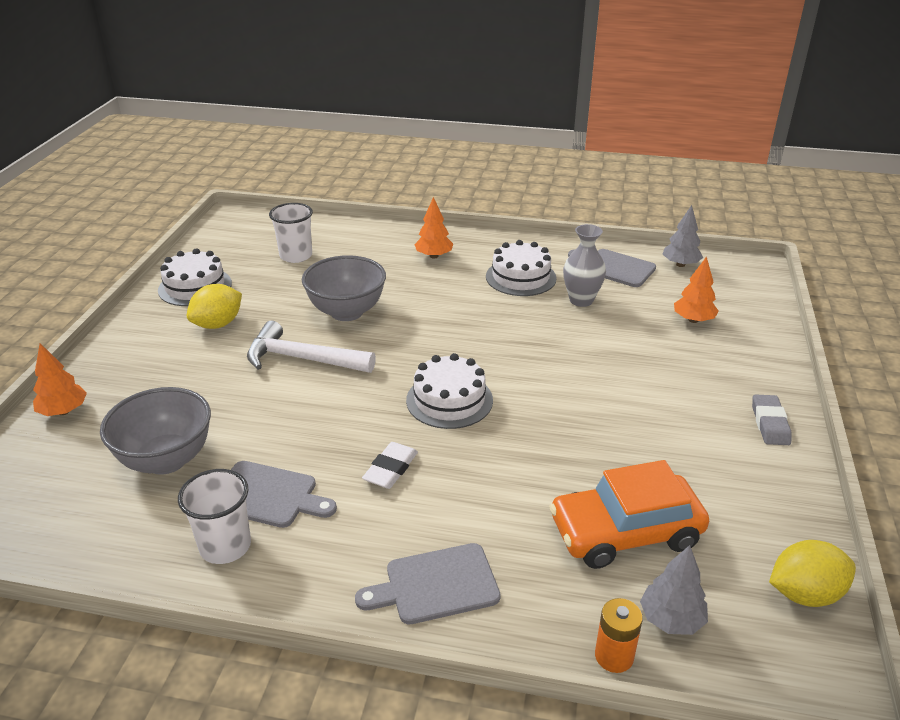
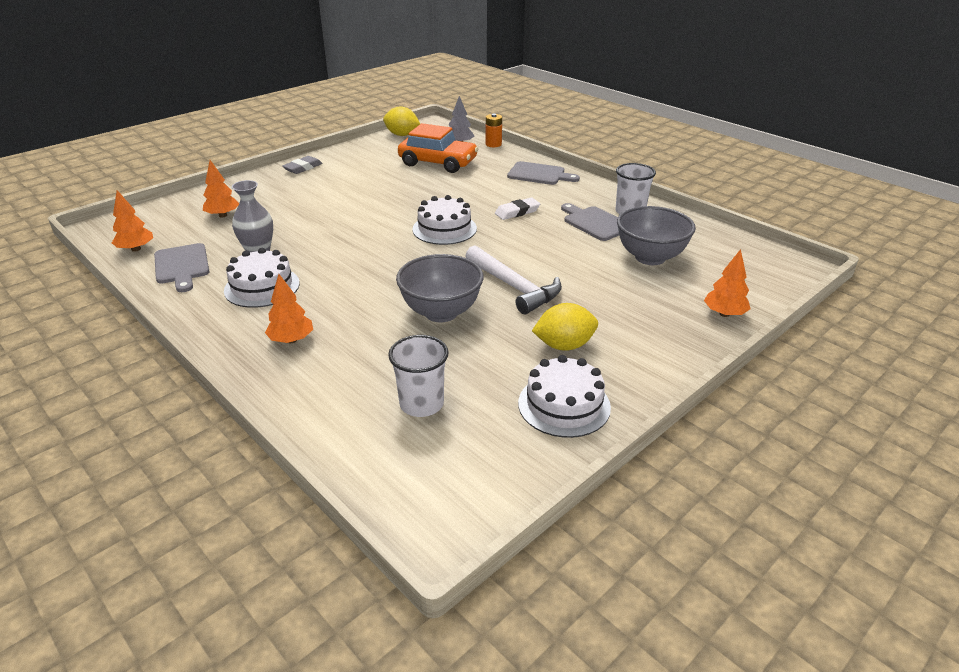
camera: 145 degrees left, 0 degrees up
(680, 264) = (136, 249): grey tree -> orange tree

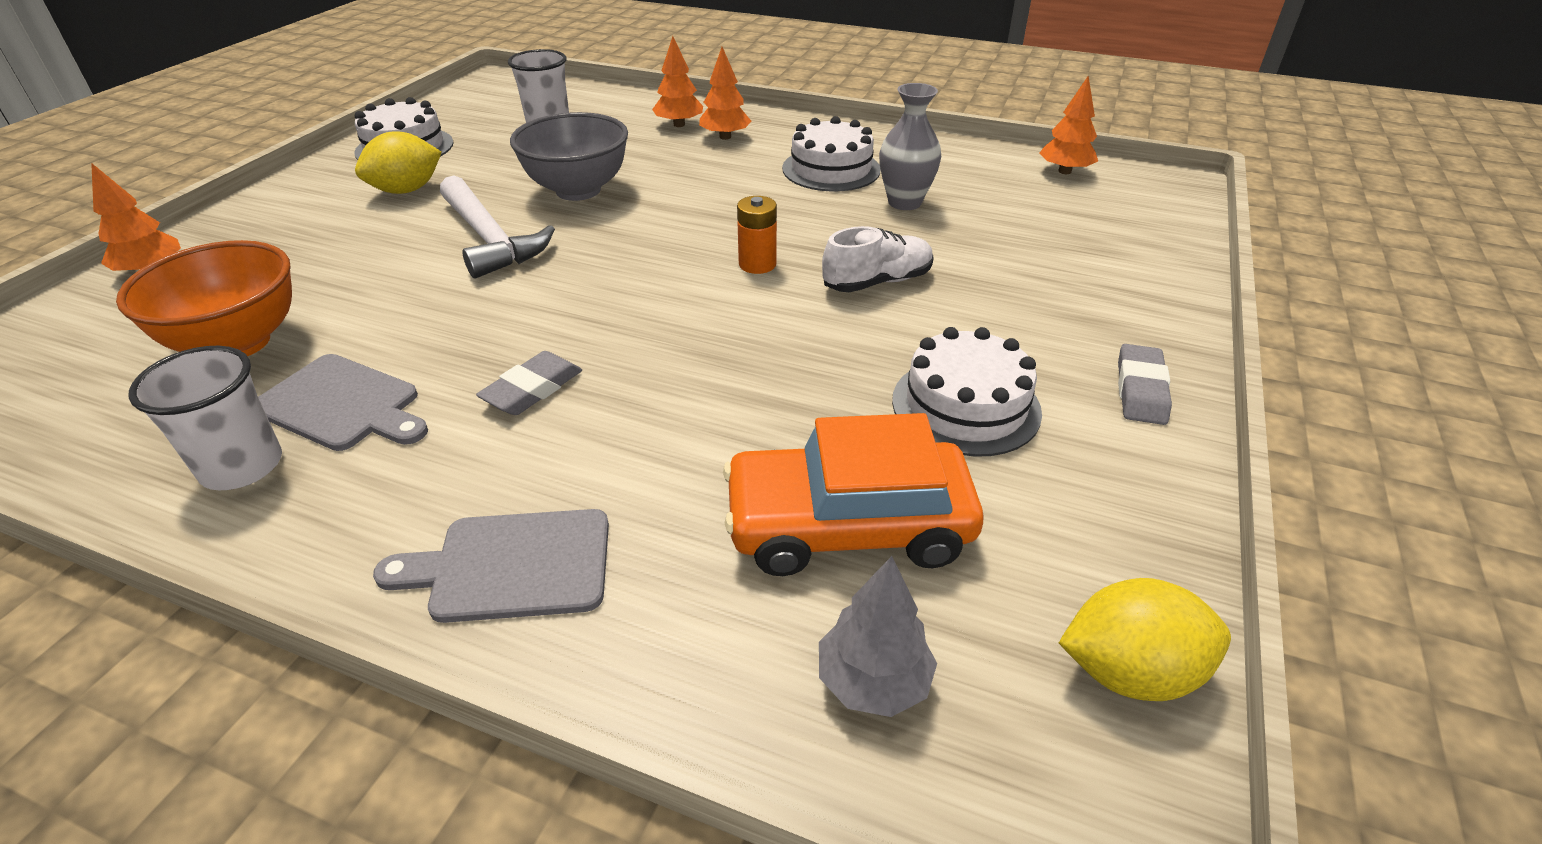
camera: 155 degrees right, 5 degrees up
(182, 266) = (967, 168): grey cutting board -> none
(223, 215) = (1061, 240): orange tree -> orange tree (679, 124)
(336, 217) = (877, 282): none -> white shoe
(444, 229) = (661, 308): white cake -> white cake (965, 406)
(493, 144) = (749, 731): orange battery -> orange battery (757, 264)
(514, 287) = (490, 239): white hammer -> white hammer turned 150 degrees counterclockwise
(517, 212) = (532, 389): white eraser -> grey eraser
(650, 257) = (238, 343): grey bowl -> orange bowl

